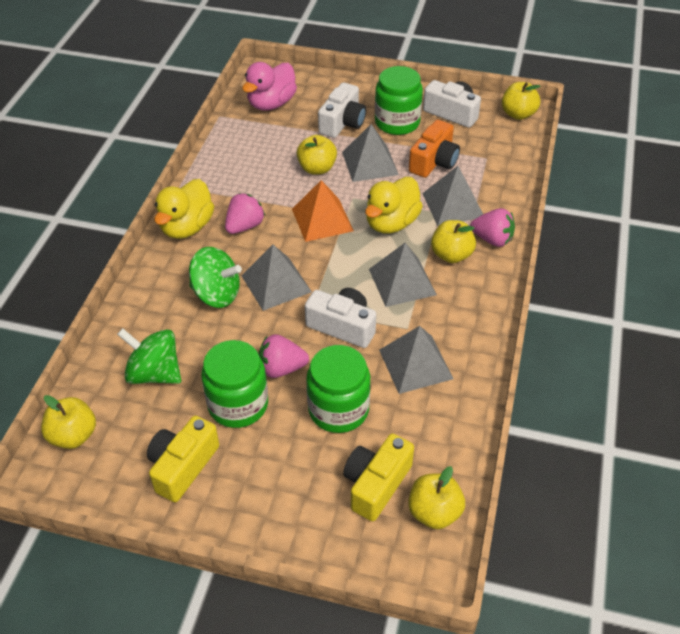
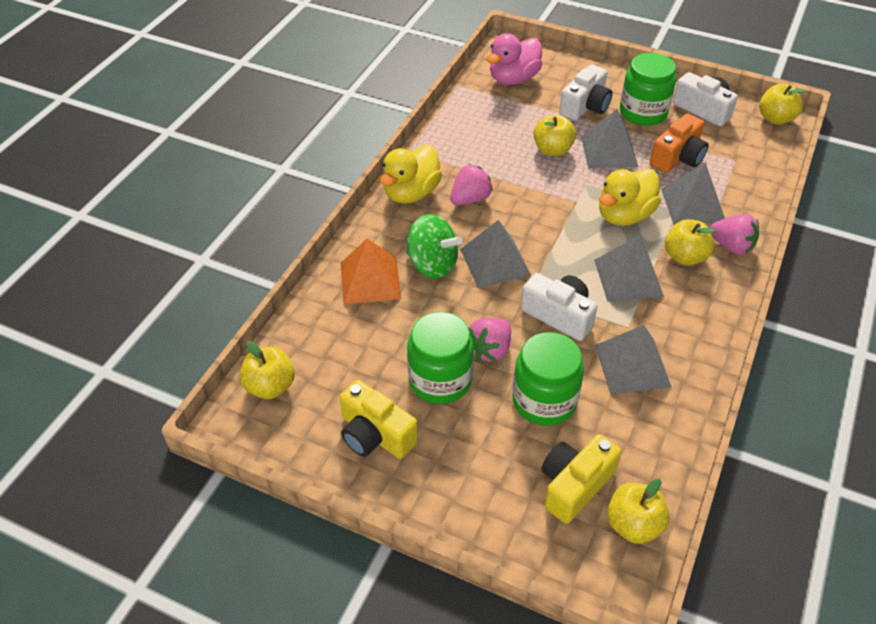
camera: 10 degrees right, 0 degrees up
(154, 373) = (359, 336): green spinning top -> none
(183, 466) = (375, 434): yellow camera -> yellow camera turned 90 degrees counterclockwise
(281, 368) = (490, 349): pink strawberry -> pink strawberry turned 60 degrees counterclockwise
(322, 219) = (551, 203): orange pyramid -> orange pyramid (370, 280)

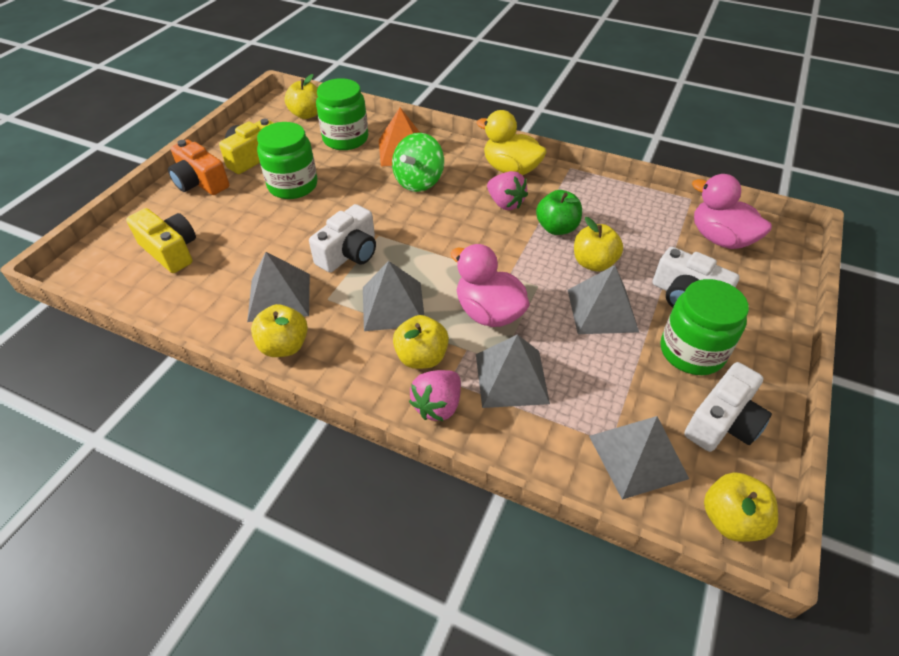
camera: 90 degrees right, 0 degrees up
(490, 349) = (317, 211): pink strawberry -> none
(495, 262) = (420, 216): grey pyramid -> grey pyramid (637, 456)
(506, 168) = (557, 228): none -> green apple
(544, 401) = (256, 239): green jar -> green jar (345, 139)
(624, 215) = (488, 312): yellow duck -> pink duck
(633, 525) = (121, 281): yellow apple -> yellow apple (284, 346)
(677, 157) = (603, 376): orange camera -> orange camera (200, 182)

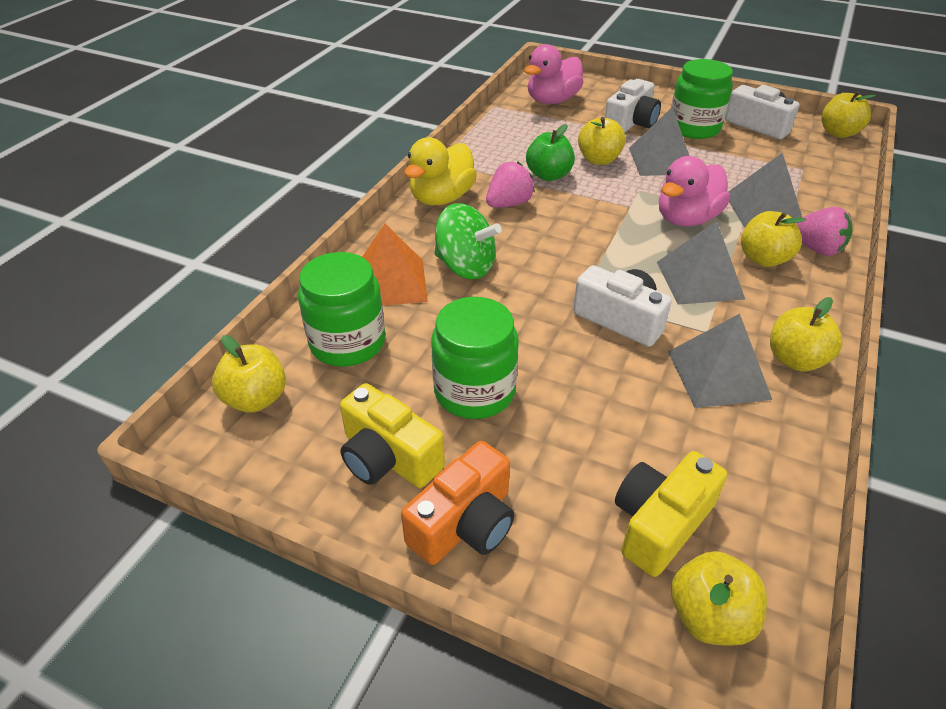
camera: 90 degrees left, 5 degrees down
(109, 261) = (709, 616): none -> yellow apple
(637, 456) = (809, 159): grey pyramid -> none

